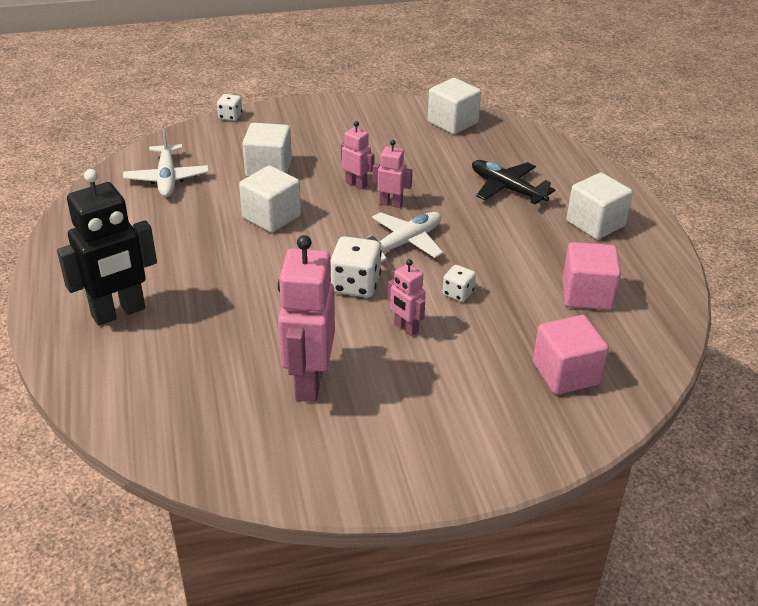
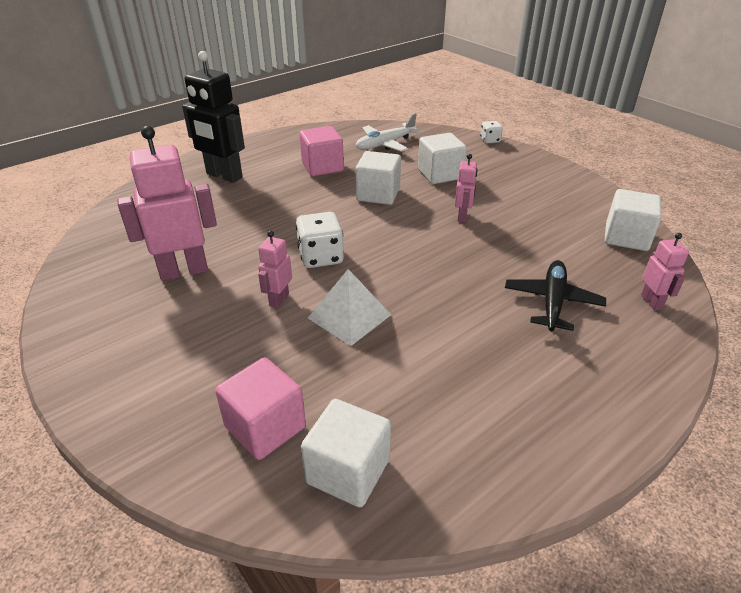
camera: 65 degrees right, 0 degrees up
(391, 204) = (452, 241): pink robot -> pink robot (651, 302)
(404, 243) = (400, 265): white plane -> none
(458, 293) = (349, 316): white dice -> white pyramid
(587, 294) = (415, 411): pink cube -> pink cube (322, 167)
(595, 224) = (559, 386): white cube -> white cube (348, 471)

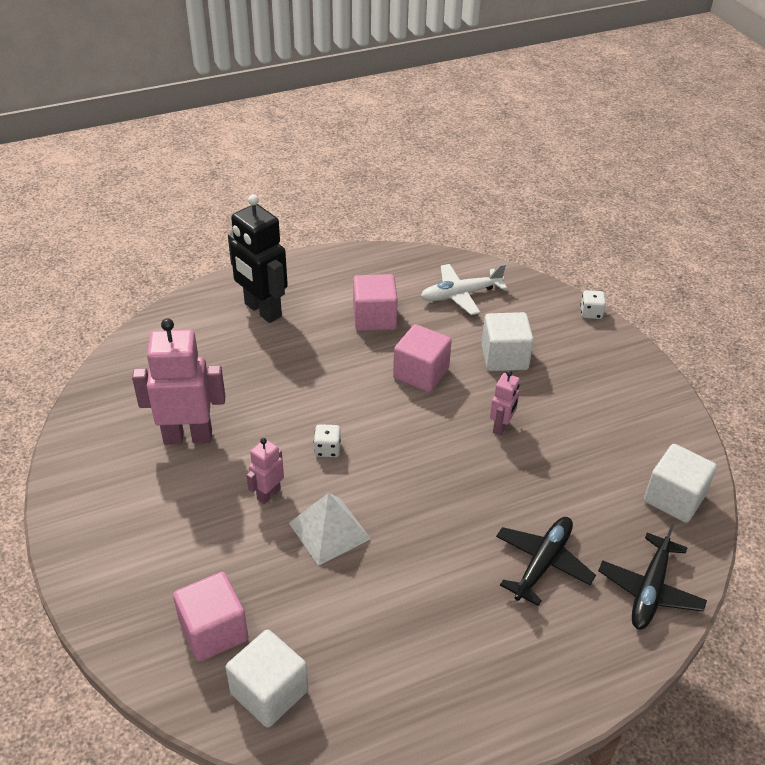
camera: 15 degrees right, 5 degrees up
(321, 257) = (327, 449): white dice -> white dice, size x0.57
(378, 194) = (421, 373): white cube -> pink cube
(651, 302) = (650, 589): pink robot -> black plane

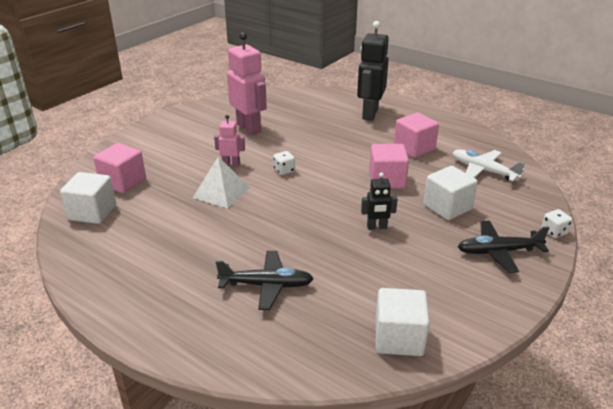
camera: 60 degrees right, 10 degrees down
(501, 427) = (377, 227): pink robot -> black robot
(650, 589) = (287, 350): black plane -> black plane (499, 252)

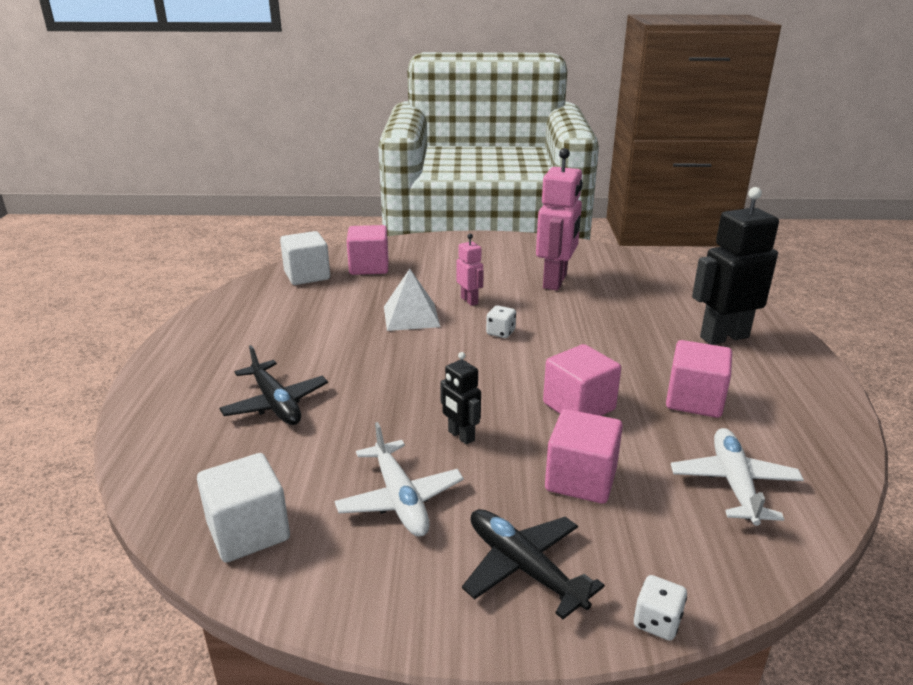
camera: 55 degrees right, 5 degrees down
(415, 269) = (399, 498): none -> white plane
(447, 207) = (581, 479): white cube -> pink cube

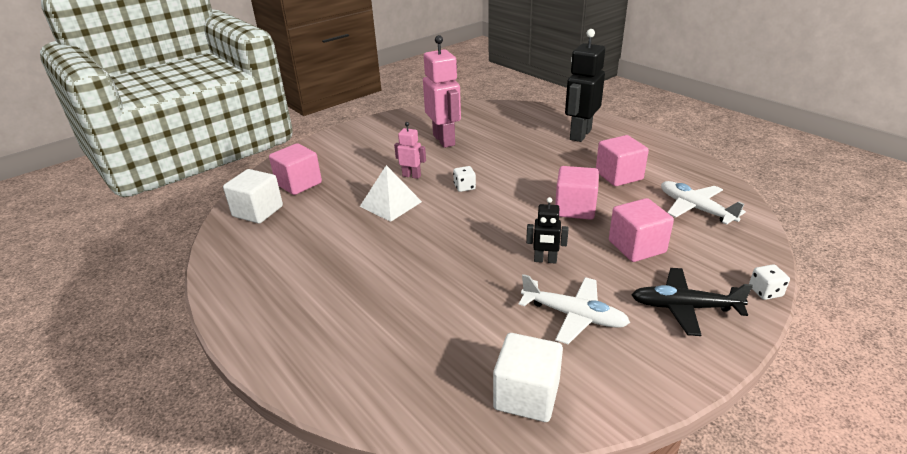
camera: 40 degrees left, 5 degrees up
(275, 403) = (399, 310): black plane -> none

